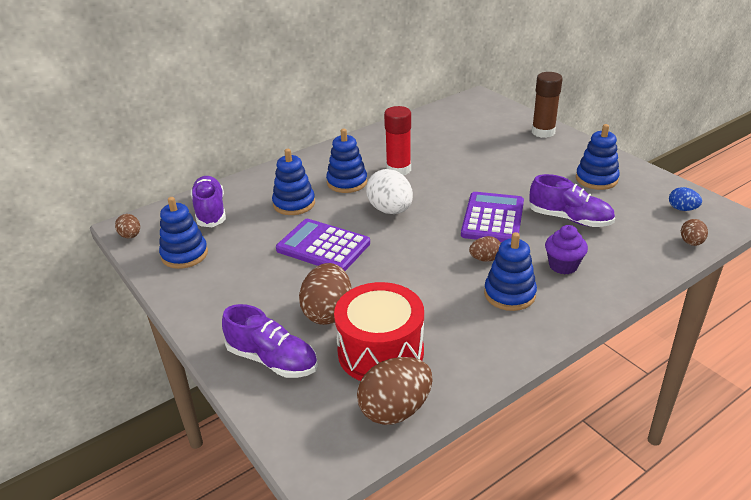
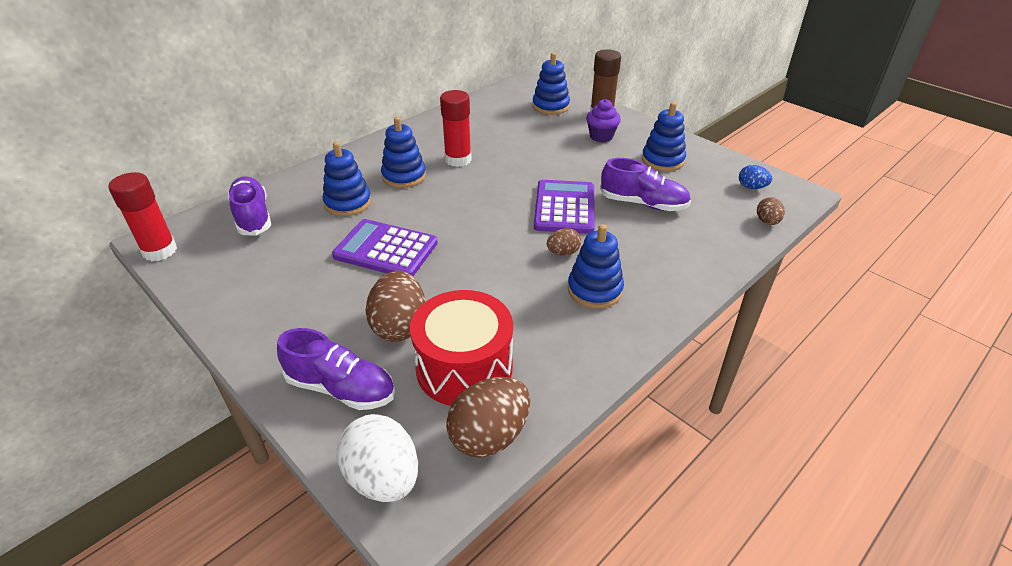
camera: 10 degrees left, 5 degrees up
(130, 236) = (160, 251): brown egg -> red glue stick
(184, 254) = (226, 269): blue stacking toy -> blue stacking toy (550, 106)
(390, 210) = (455, 204): white egg -> white egg (383, 478)
(563, 265) = (645, 254): purple cupcake -> purple cupcake (601, 136)

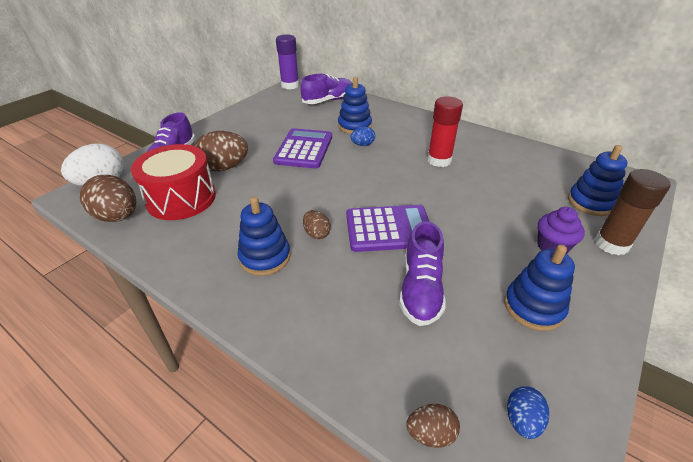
camera: 80 degrees right, 0 degrees up
(160, 251) = (290, 85): red glue stick -> purple glue stick
(399, 203) = (362, 145): none -> blue egg
(404, 176) = (399, 140): blue stacking toy -> none

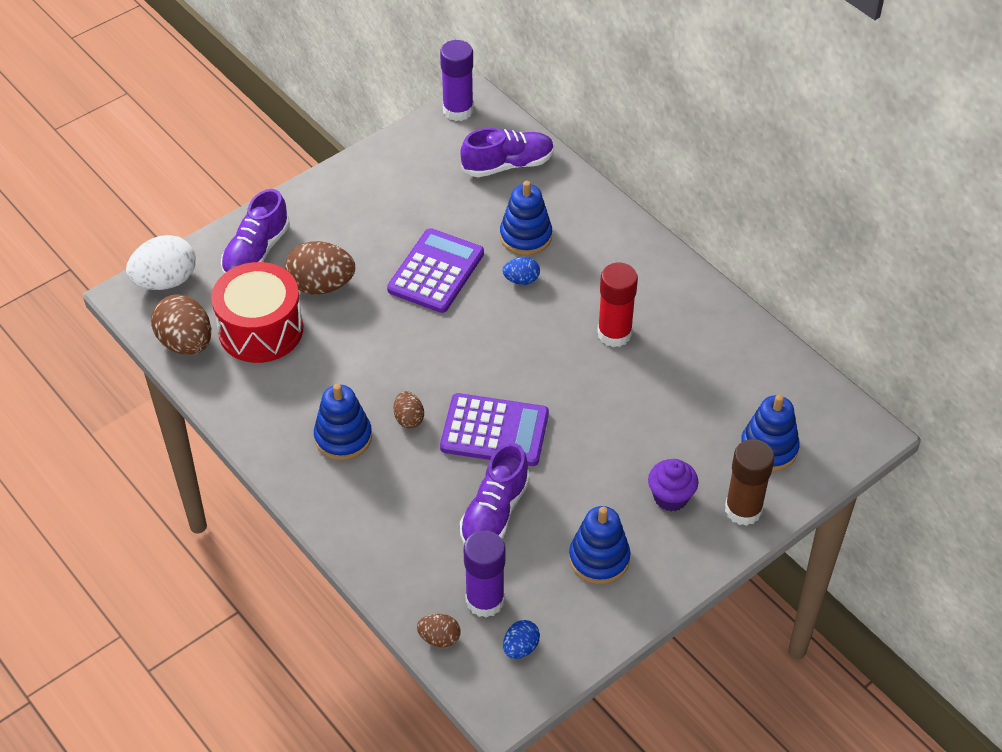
camera: 15 degrees right, 10 degrees up
(456, 374) = (485, 600): none -> purple glue stick

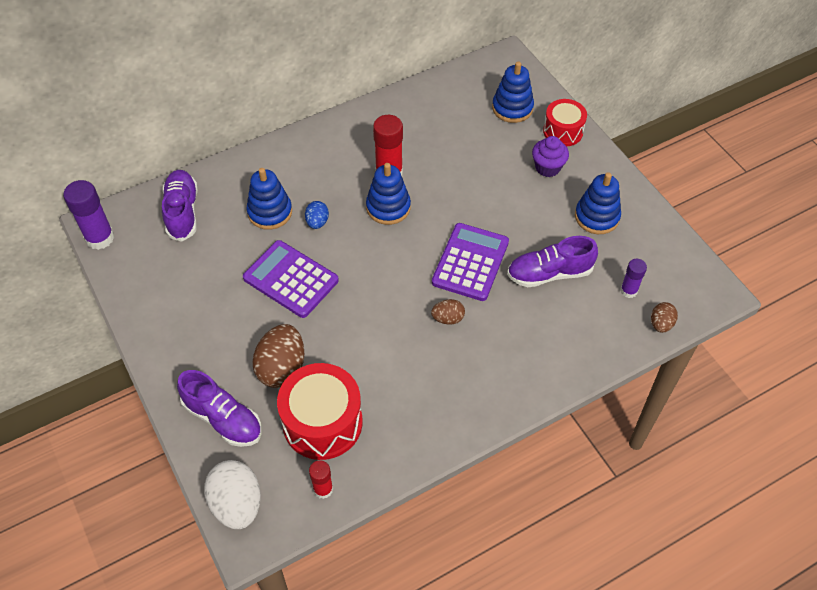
camera: 80 degrees left, 5 degrees up
(186, 343) = (323, 489): brown egg -> red glue stick
(343, 437) = (459, 368): blue stacking toy -> blue stacking toy (388, 207)
(485, 600) = (628, 290): purple glue stick -> purple glue stick, size x0.58
(494, 513) = (549, 273): purple shoe -> purple shoe turned 135 degrees clockwise
(520, 648) = (670, 275): blue egg -> none
(743, 510) = (563, 131): brown glue stick -> red drum

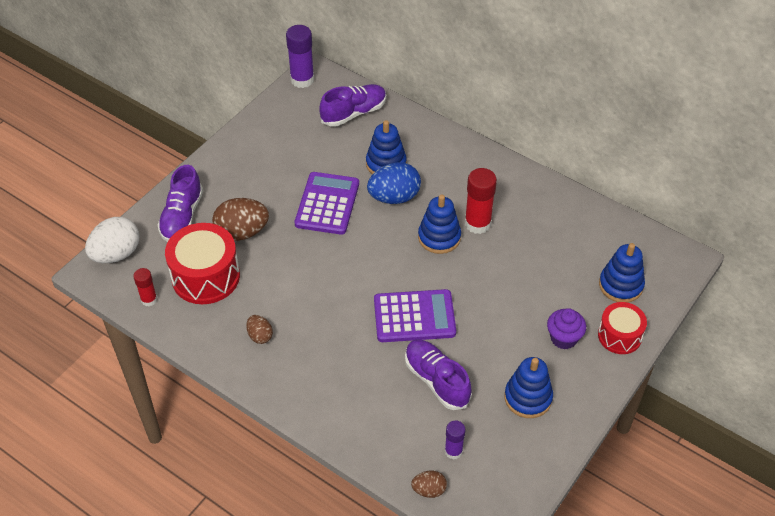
camera: 65 degrees right, 5 degrees down
(317, 222) = (394, 197): blue egg -> blue egg, size x1.87
(448, 318) = (345, 321): brown egg -> brown egg (260, 336)

